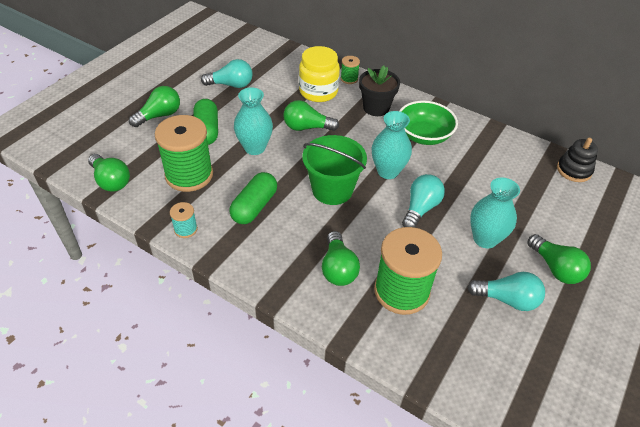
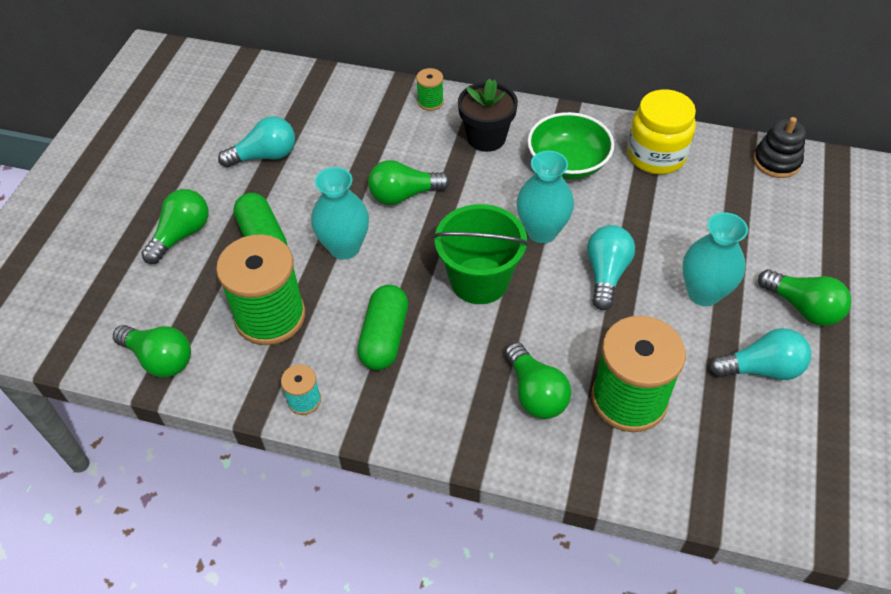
camera: 15 degrees left, 5 degrees up
(318, 92) = (396, 134): yellow jar -> yellow jar (656, 155)

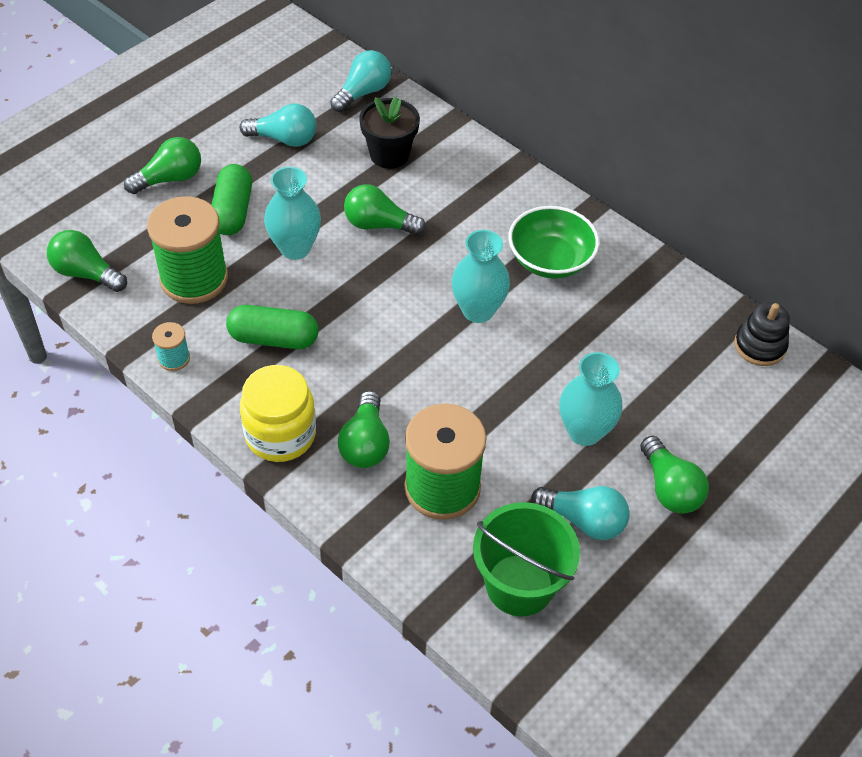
camera: 25 degrees right, 0 degrees up
(160, 359) = (86, 273): green light bulb -> green light bulb turned 150 degrees clockwise
(384, 337) = (273, 338): green capsule -> green capsule turned 60 degrees clockwise
(430, 102) = (465, 150): green spool -> none
(479, 280) = (389, 328): green bucket -> green bucket (519, 585)
(486, 138) = (492, 204): black flower pot -> black flower pot (389, 155)
(606, 274) = (507, 373): turquoise light bulb -> turquoise light bulb (363, 93)
(656, 155) = (642, 289): yellow jar -> yellow jar (280, 434)

